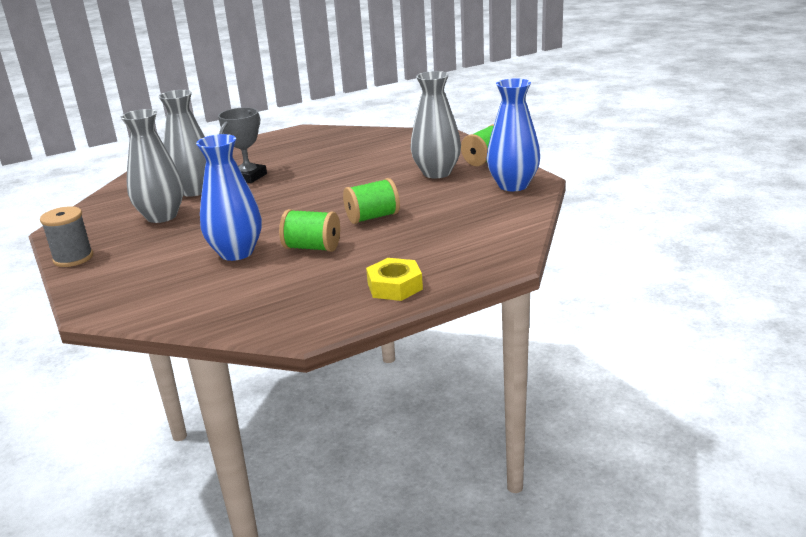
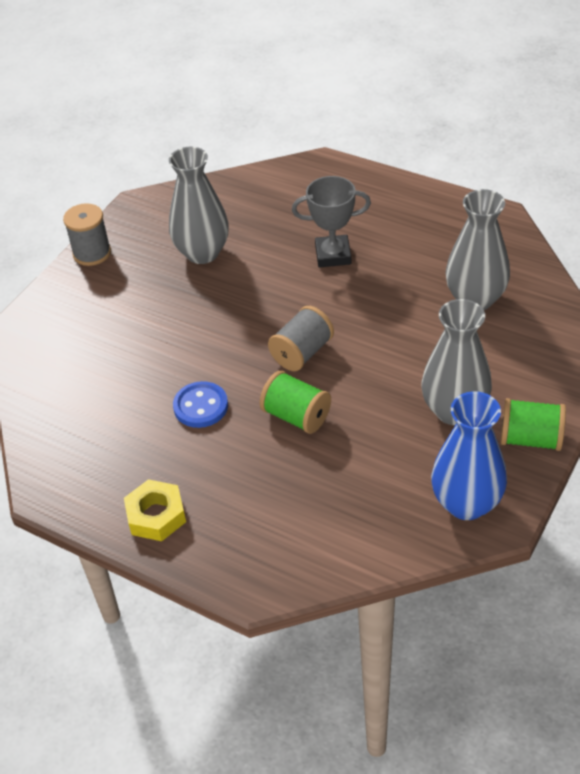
camera: 60 degrees right, 20 degrees up
(194, 191) = (272, 237): grey vase -> grey vase (475, 299)
(236, 253) = (160, 356): blue vase -> none
(312, 248) = (200, 406): green spool -> blue button
(318, 204) = (302, 352): none -> grey spool

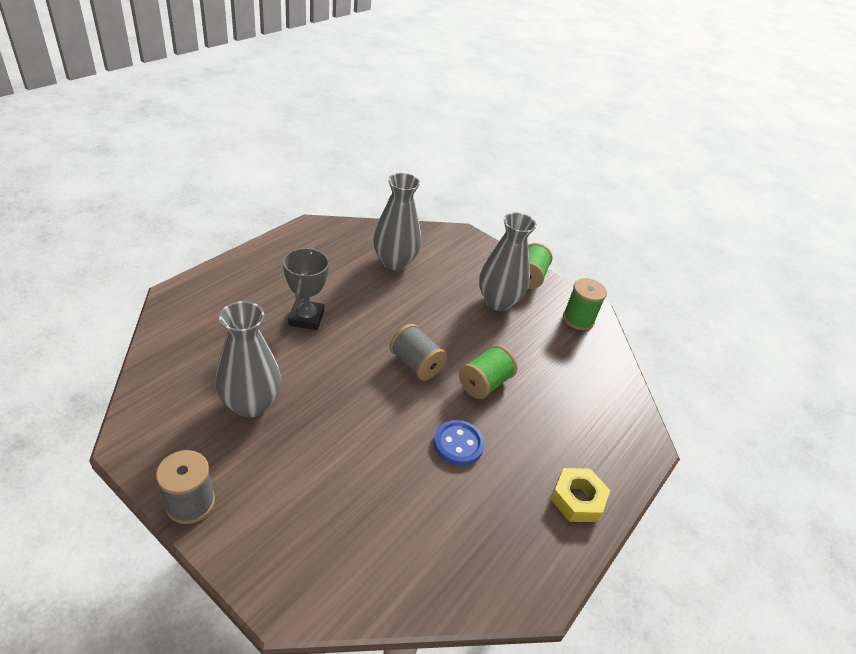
camera: 90 degrees left, 5 degrees down
(466, 503) = (578, 319): blue vase -> green spool

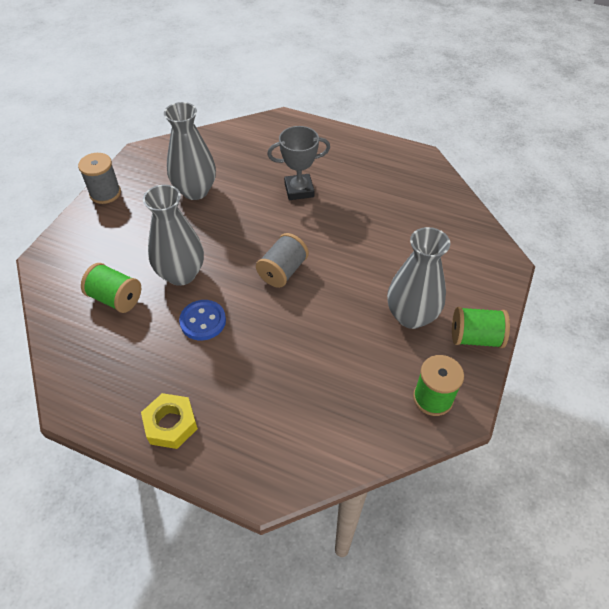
camera: 80 degrees right, 10 degrees up
(394, 262) = (414, 222): grey vase -> grey vase (181, 274)
(484, 383) = (284, 326): green spool -> green spool (116, 298)

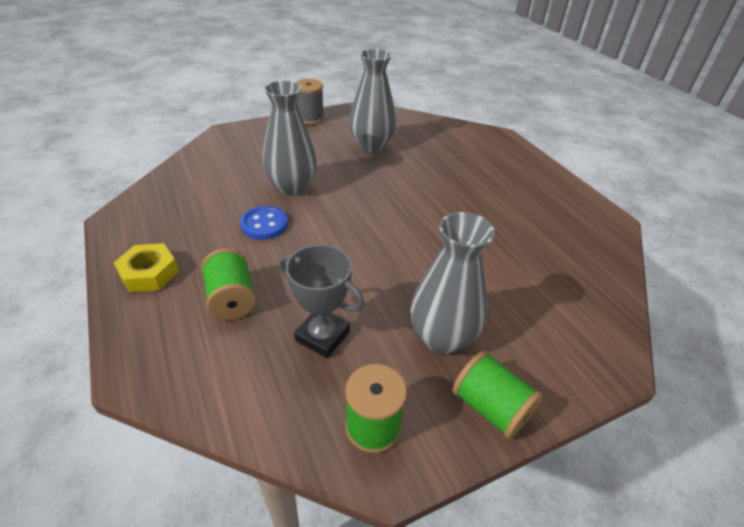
camera: 40 degrees right, 10 degrees down
(116, 298) = (231, 176): green spool -> green spool (231, 299)
(283, 271) = (368, 230): grey spool -> none
(299, 190) = (455, 185): grey trophy -> grey trophy (322, 336)

